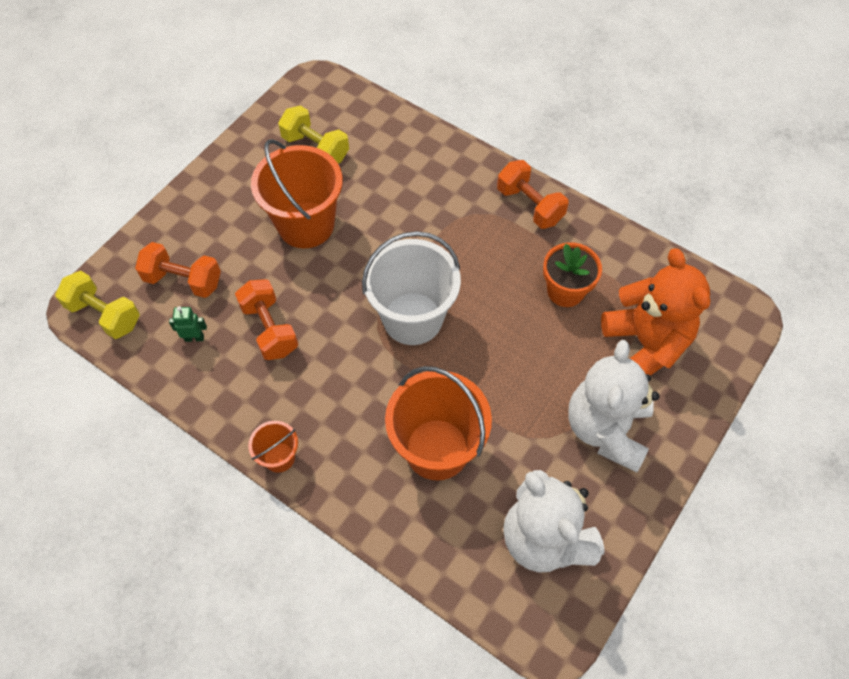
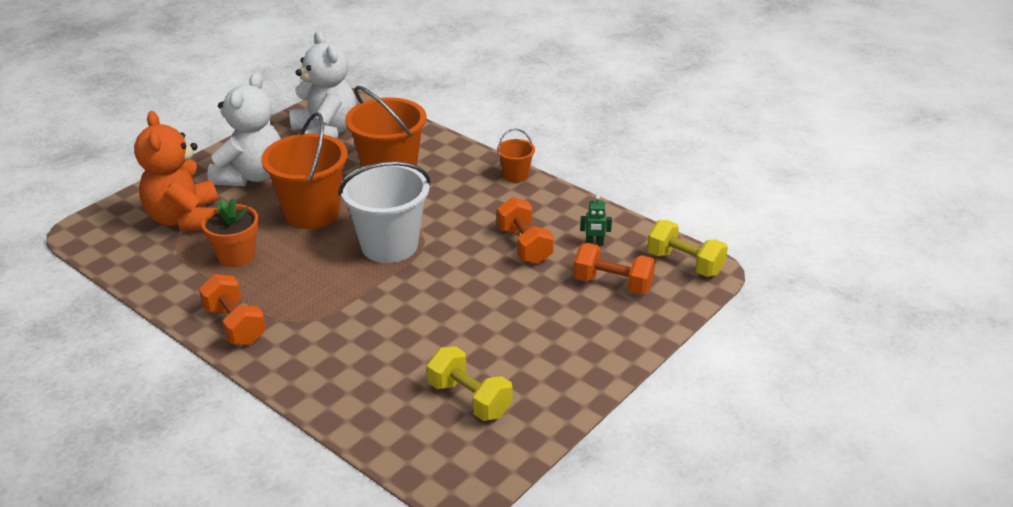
camera: 175 degrees left, 25 degrees down
(306, 225) = (486, 322): orange bucket -> orange bucket (312, 213)

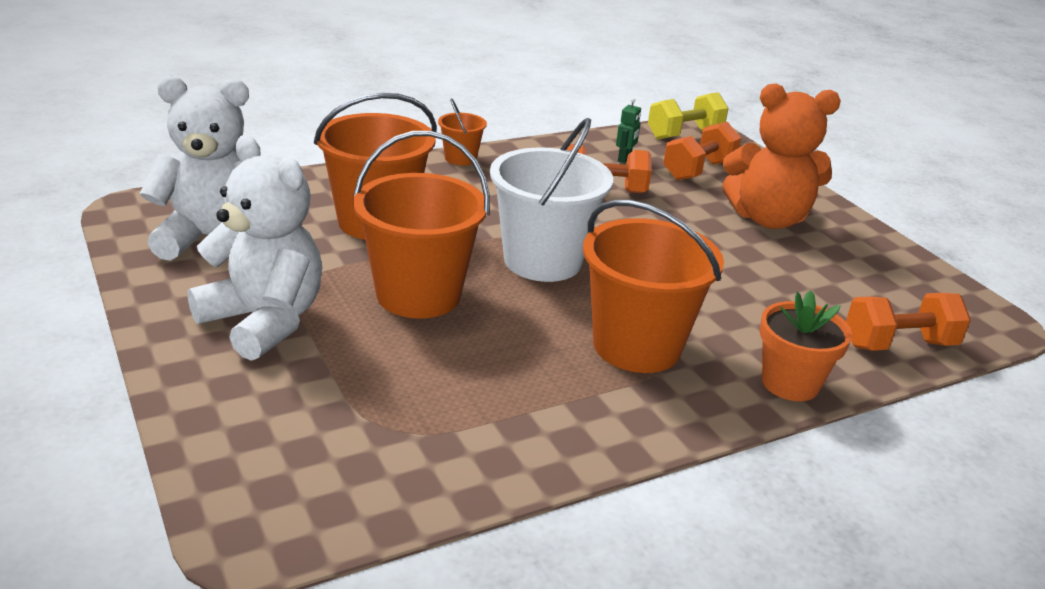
camera: 70 degrees left, 5 degrees down
(185, 219) = (329, 406): orange teddy bear -> orange teddy bear (768, 219)
(235, 325) = (651, 411): orange dumbbell -> orange dumbbell (899, 344)
(236, 256) = (477, 377): orange flower pot -> orange flower pot (790, 383)
(305, 305) = (636, 346): none -> orange bucket
(469, 399) = (858, 285): yellow dumbbell -> none

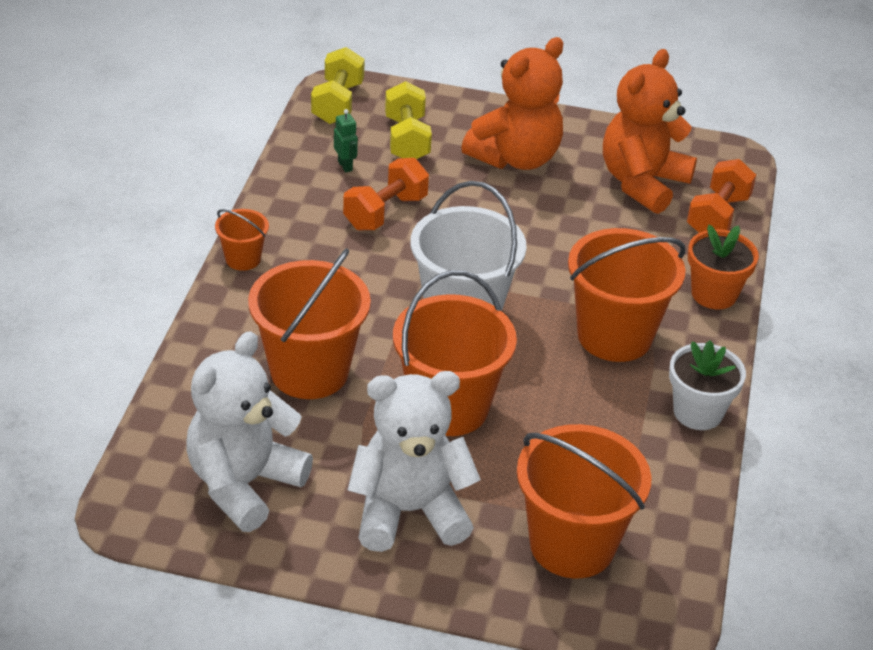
camera: 50 degrees left, 10 degrees up
(317, 427) = (572, 545): none -> orange bucket
(607, 437) = (698, 412): none -> white flower pot
(698, 170) = (407, 139): orange dumbbell -> yellow dumbbell
(859, 287) = (642, 183): none -> orange teddy bear

